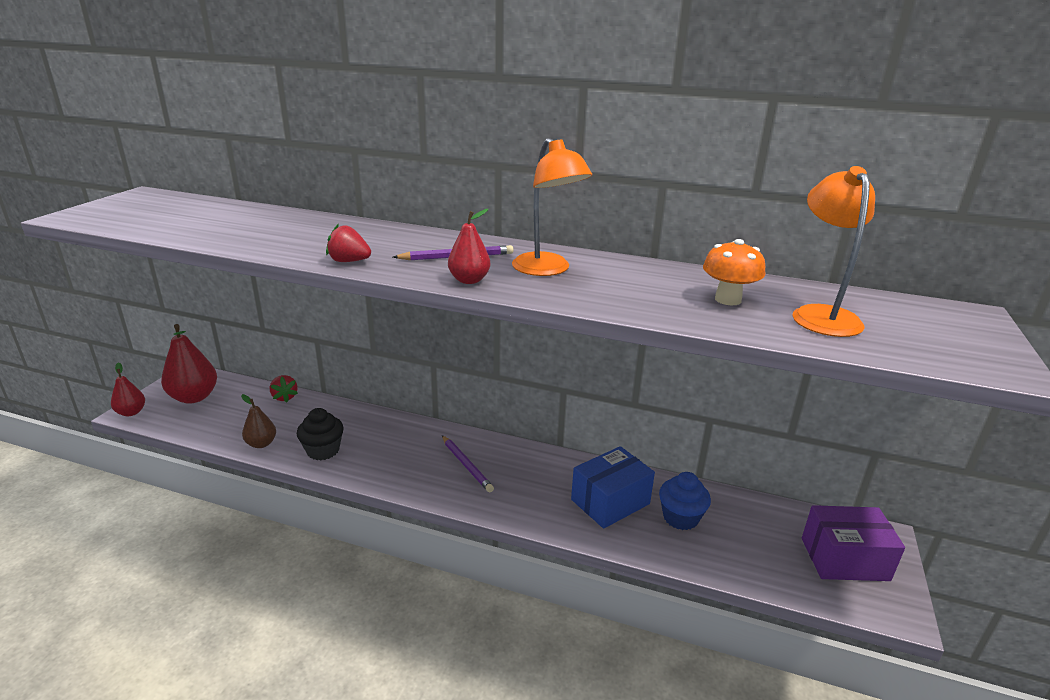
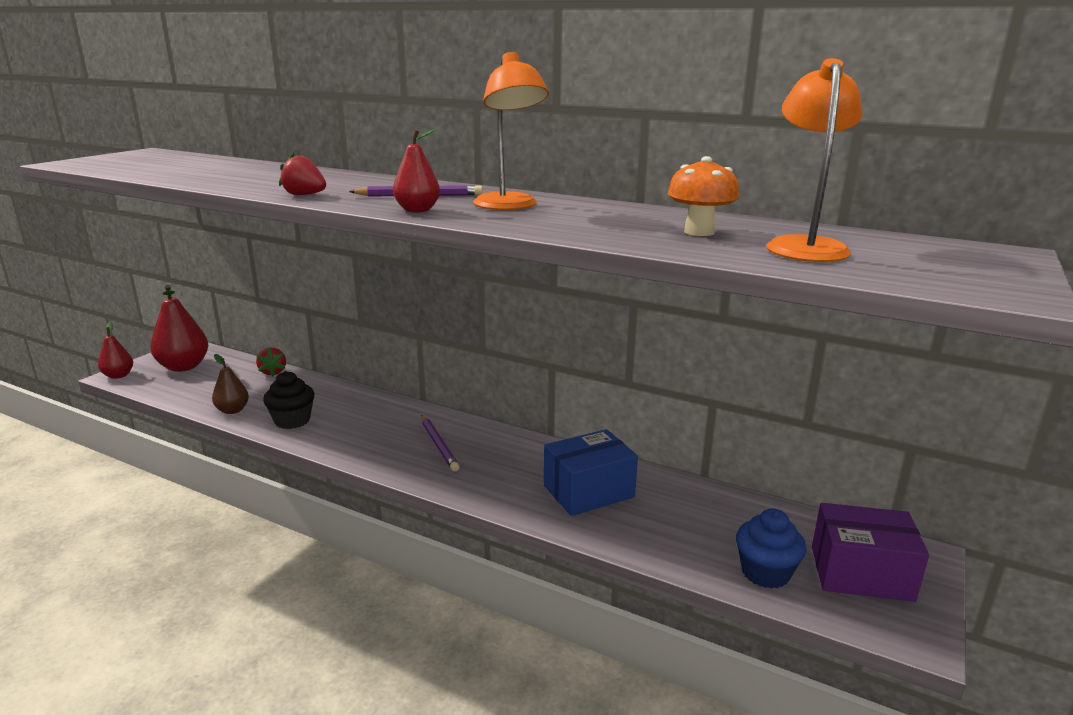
camera: 10 degrees right, 5 degrees down
(680, 517) = (667, 513): blue cupcake -> blue cupcake (765, 572)

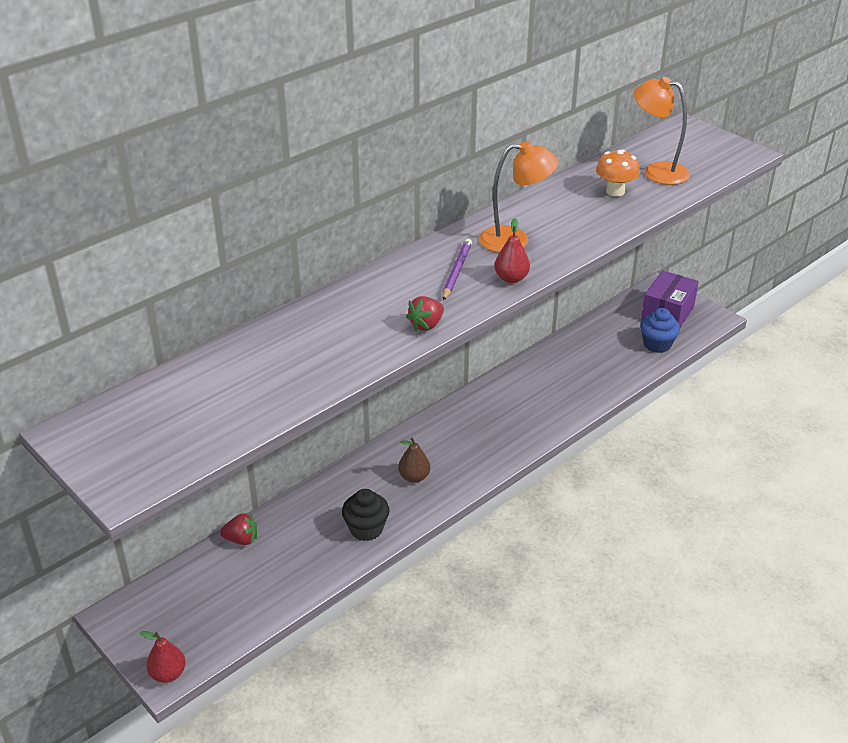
camera: 70 degrees left, 15 degrees up
(184, 367) = (178, 615): red pear -> none
(232, 410) = (321, 571): brown pear -> brown pear (414, 477)
(438, 445) = (454, 445): purple pencil -> none
(588, 491) = (552, 386): blue box -> none

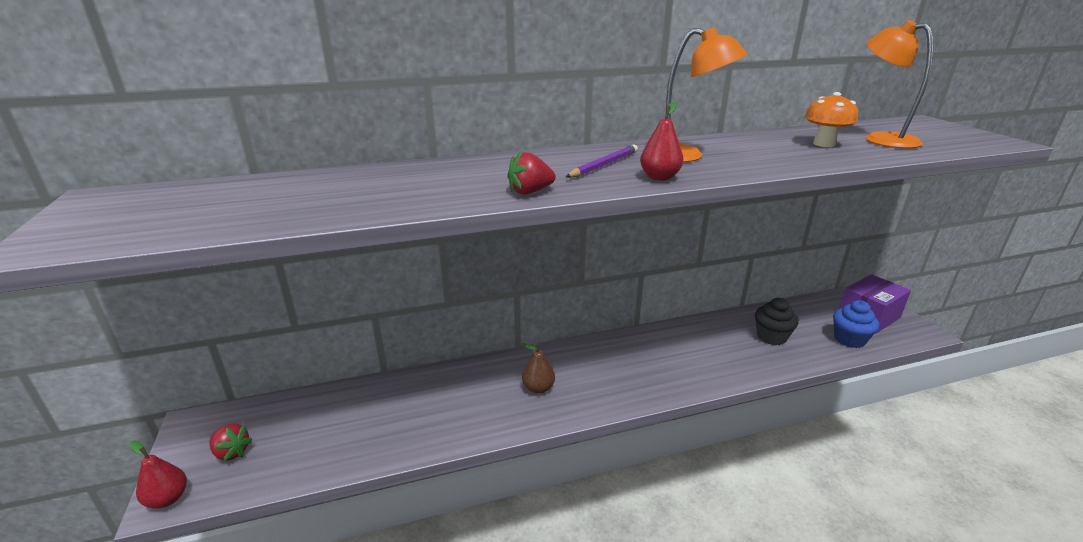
camera: 25 degrees right, 10 degrees down
(241, 539) = (349, 393): red strawberry -> red strawberry (232, 452)
(366, 529) = (460, 421): black cupcake -> black cupcake (771, 337)

